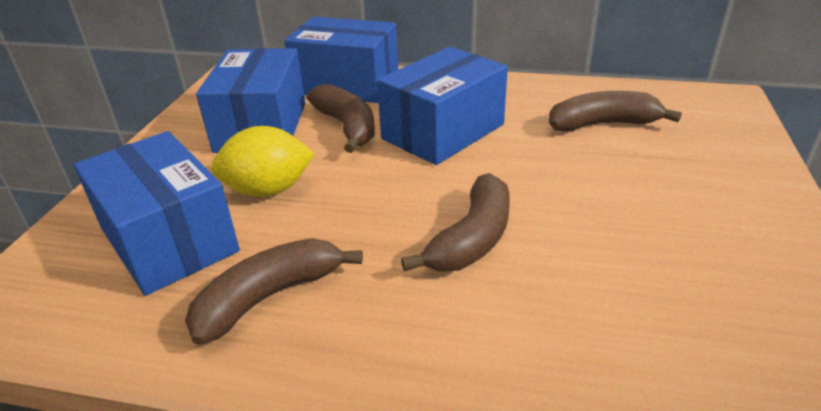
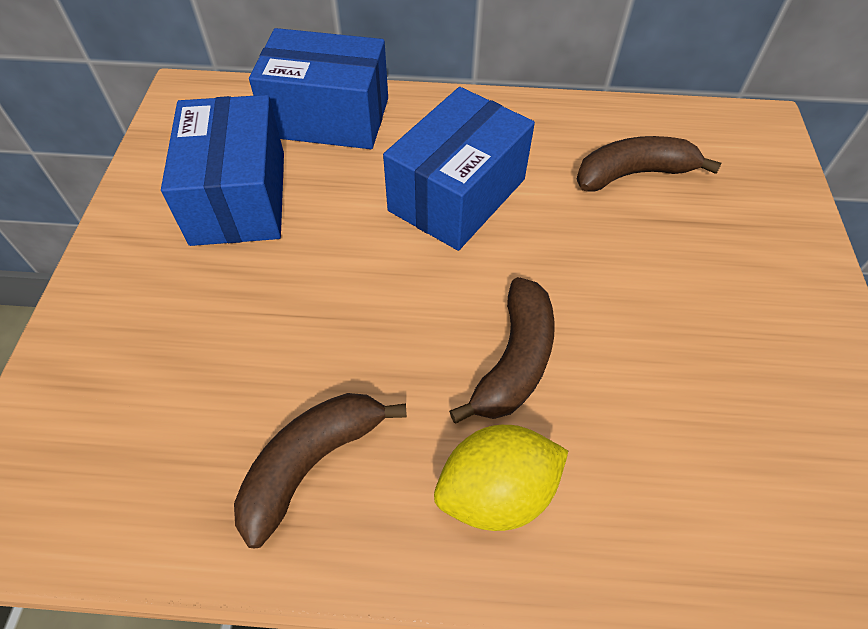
camera: 10 degrees left, 20 degrees up
(168, 240) = (174, 390): blue box -> none
(268, 190) = (272, 303): yellow lemon -> yellow lemon (496, 492)
(347, 127) = (343, 192): brown banana -> none

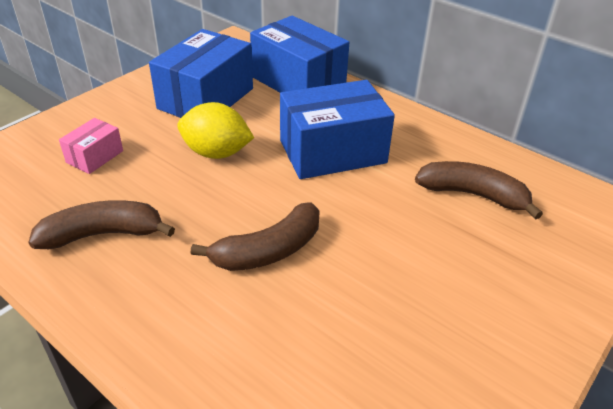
camera: 35 degrees right, 15 degrees down
(180, 363) = (95, 156): none -> pink box
(496, 492) = (181, 307): yellow lemon -> yellow lemon (216, 153)

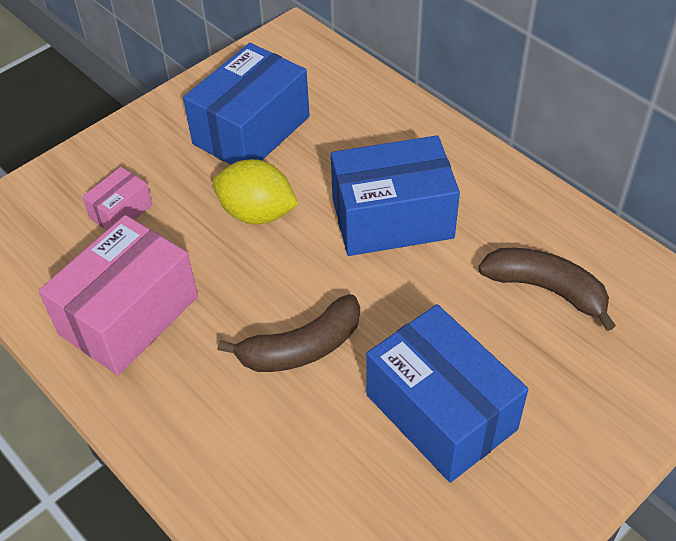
camera: 10 degrees right, 10 degrees up
(103, 234) = (129, 315): brown banana -> pink box
(298, 82) = (367, 107): blue box -> blue box (441, 412)

